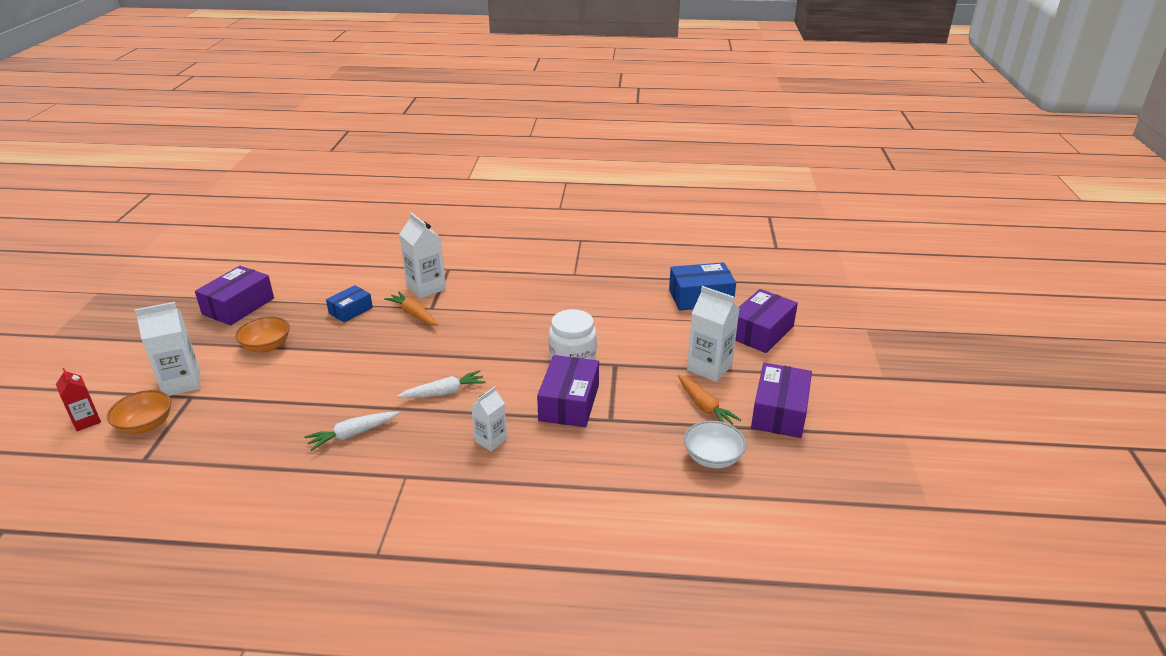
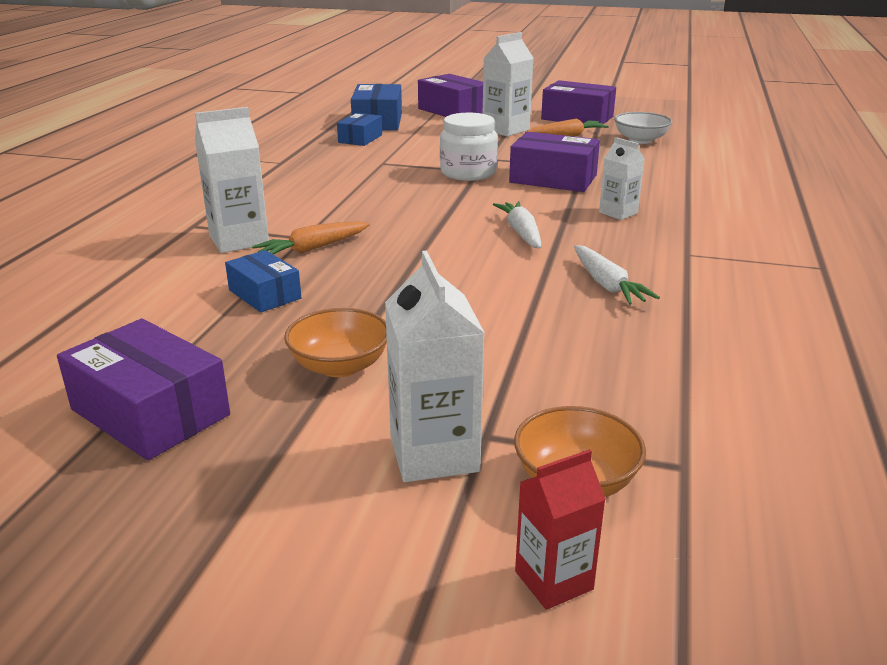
camera: 80 degrees left, 5 degrees down
(646, 297) = (360, 139): none -> blue box

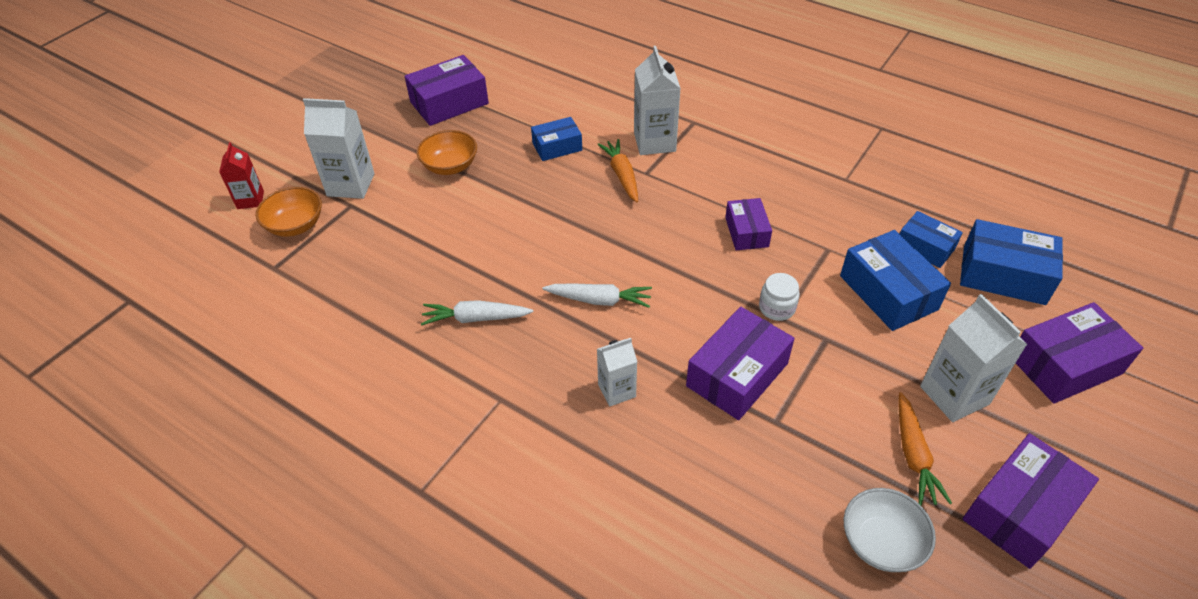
camera: 110 degrees right, 20 degrees up
(378, 189) = (746, 232): none -> purple box
(421, 146) = (888, 292): none -> blue box
(468, 173) = (776, 308): white jar -> white jar, size x0.59

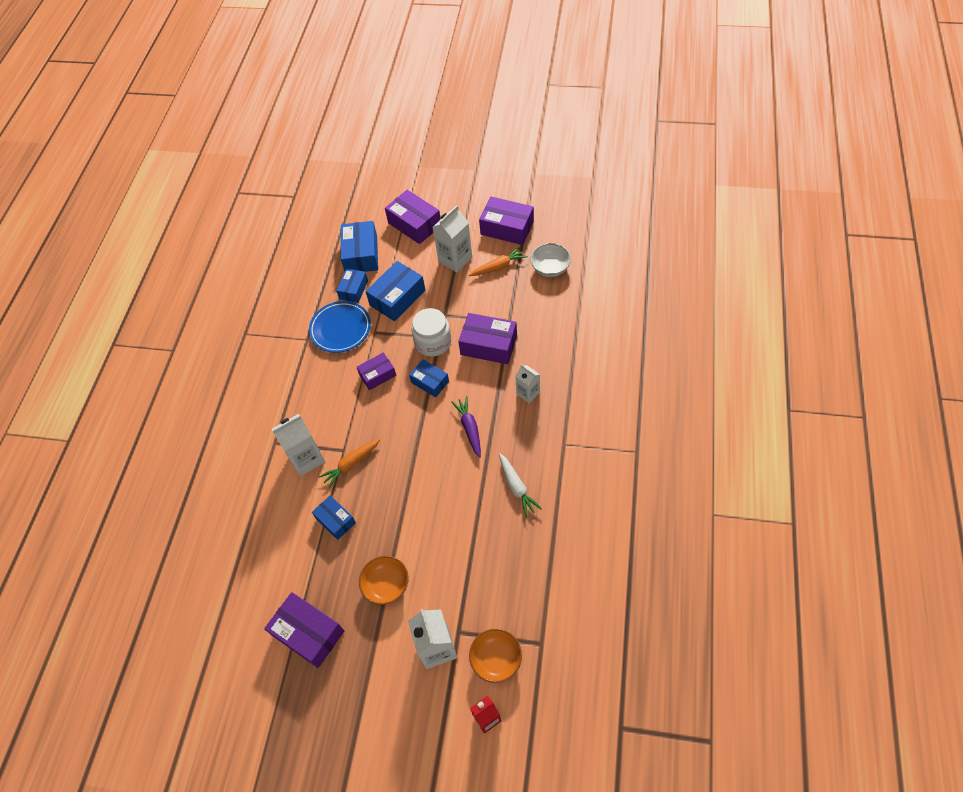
camera: 110 degrees left, 10 degrees up
(599, 300) = (469, 428): white carrot -> purple carrot
(704, 282) = (430, 382): none -> blue box
(776, 308) = (433, 342): white jar -> white jar, size x1.71
(850, 215) = (340, 329): none -> blue plate

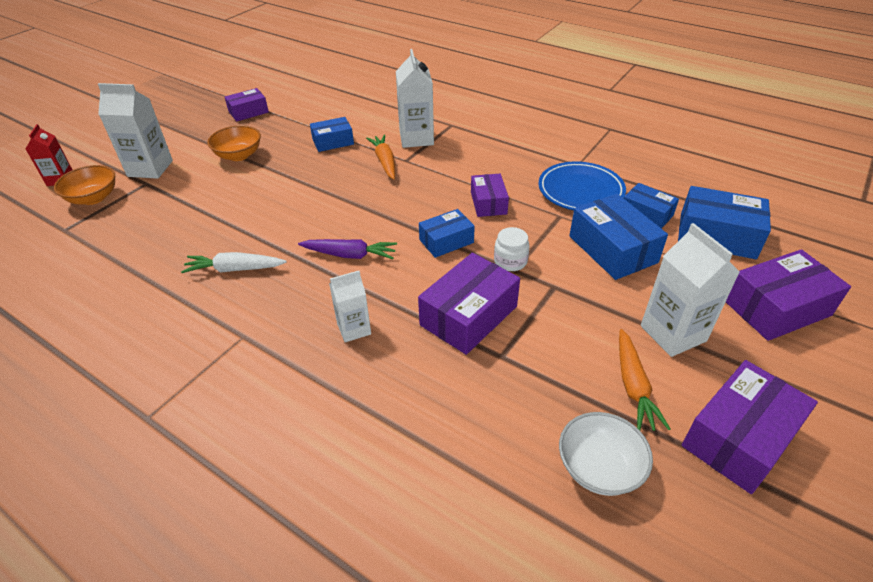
camera: 110 degrees right, 15 degrees down
(308, 633) = (248, 112): purple box -> purple box, size x0.62
(433, 342) = (510, 261): white jar -> white jar, size x0.59

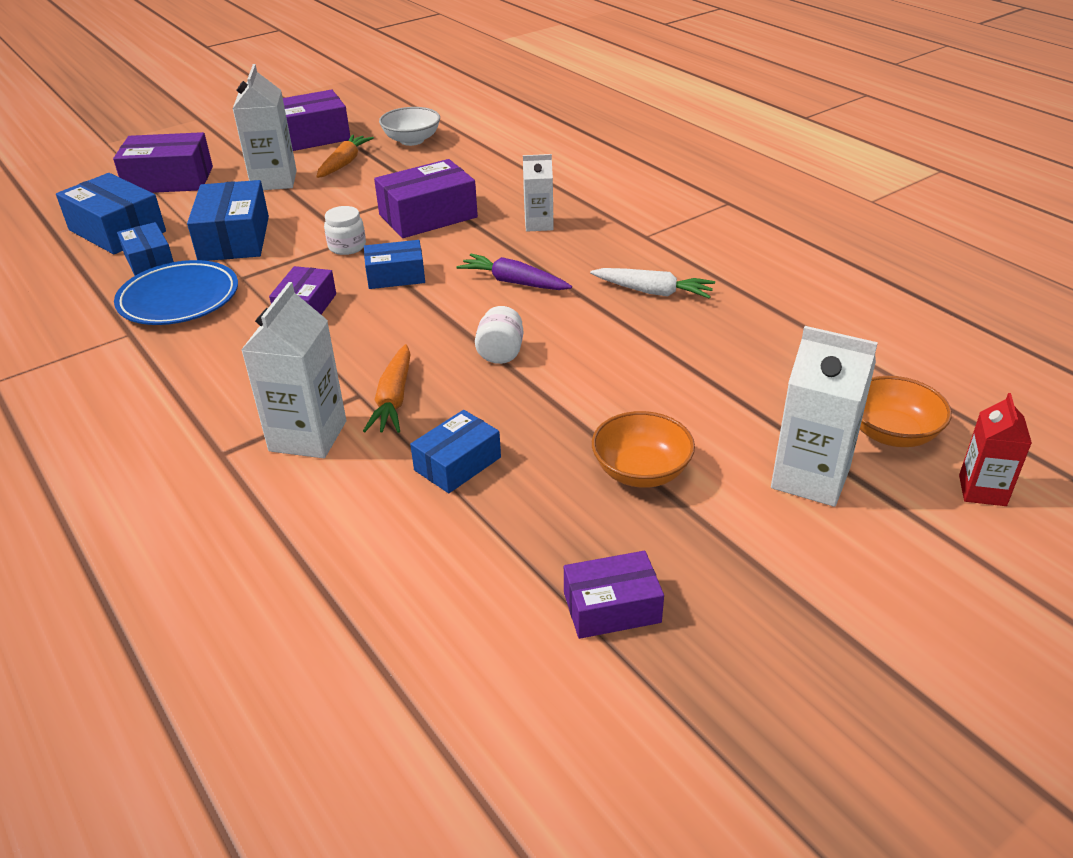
camera: 160 degrees left, 5 degrees down
(333, 142) = (457, 463): blue box -> blue box turned 45 degrees counterclockwise
(335, 199) = (501, 353): none -> white jar

